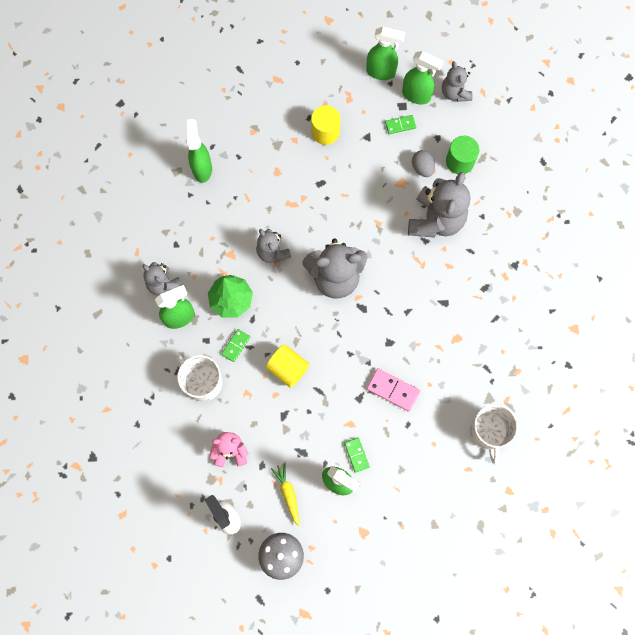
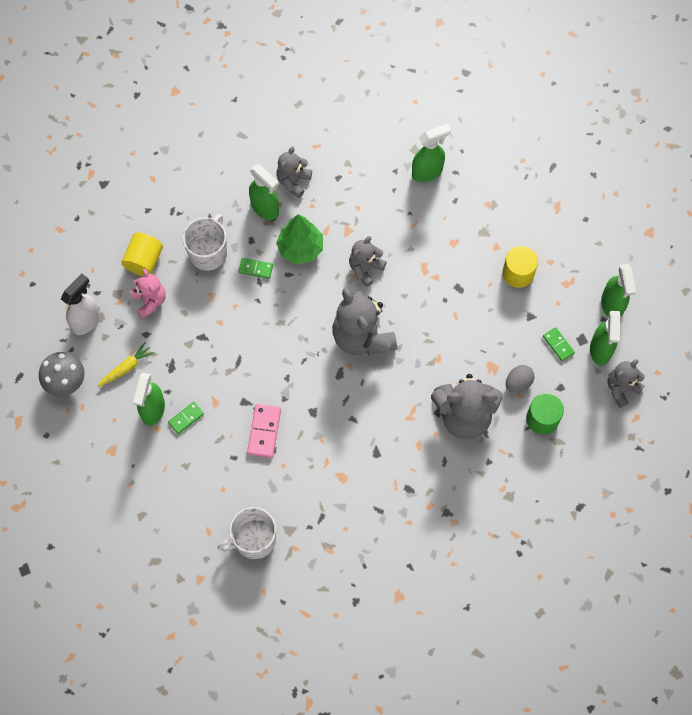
camera: 70 degrees right, 5 degrees down
(288, 368) = (250, 324): yellow cylinder -> yellow cylinder (144, 261)

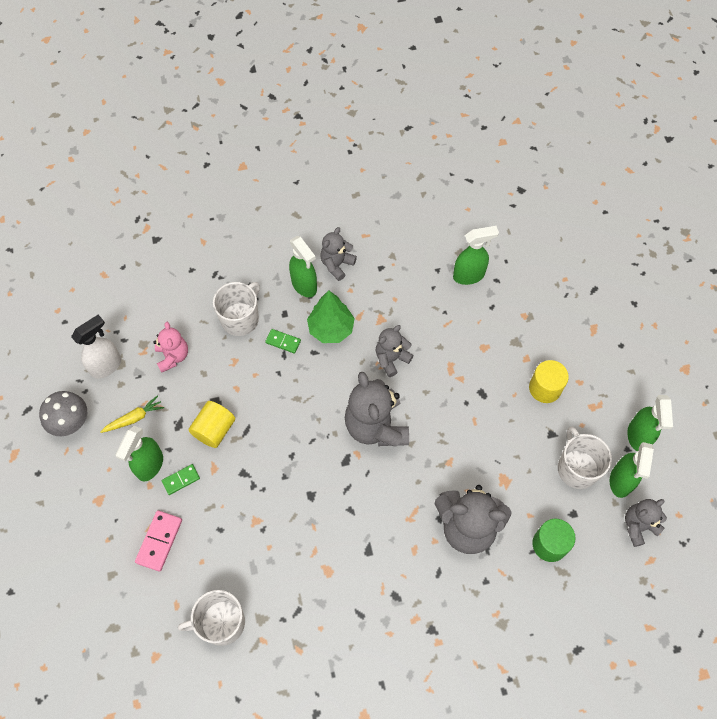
camera: 10 degrees right, 5 degrees down
(144, 261) = (176, 317): yellow cylinder -> yellow cylinder (214, 430)
(264, 431) = (257, 507): pink domino -> pink domino (159, 541)
(518, 383) = (529, 501): grey egg -> none
(558, 345) = (577, 468): green domino -> white mug

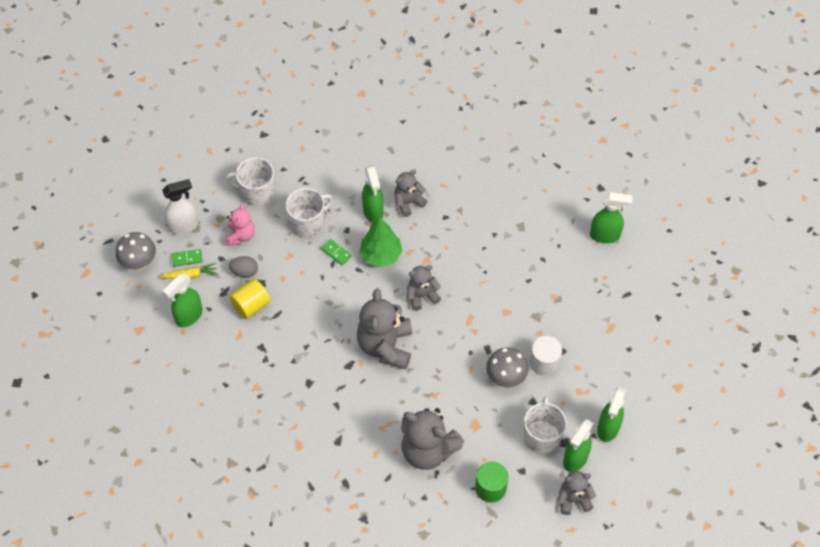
camera: 20 degrees right, 5 degrees down
(159, 541) = (174, 377): pink domino -> none
(181, 480) = (209, 336): green domino -> green domino (187, 258)
(193, 395) = (244, 272): none -> grey egg
(221, 623) = (199, 455): white mug -> white mug (257, 192)
(469, 275) = (520, 247): green spray bottle -> green spray bottle (605, 236)
(513, 418) = (505, 378): none -> grey mushroom
(545, 388) = (544, 362): yellow cylinder -> white cylinder

